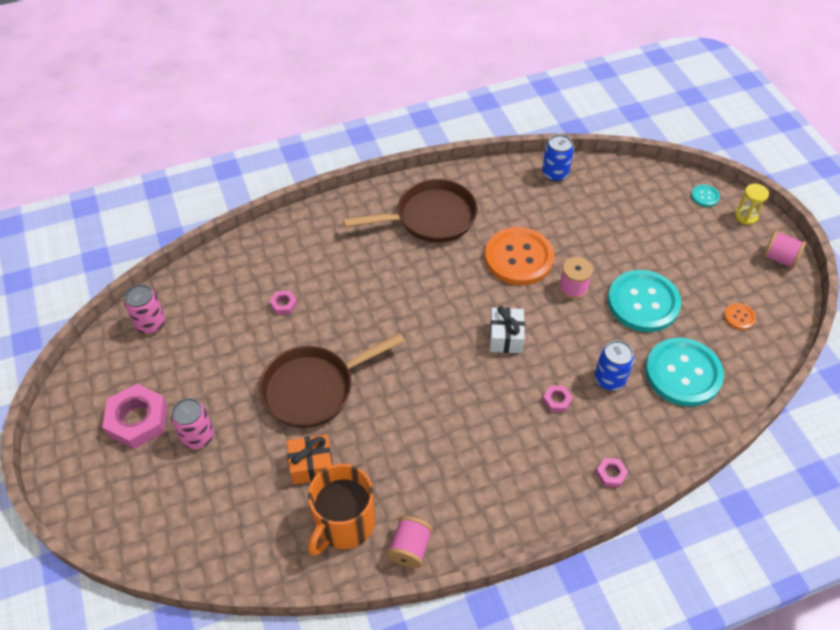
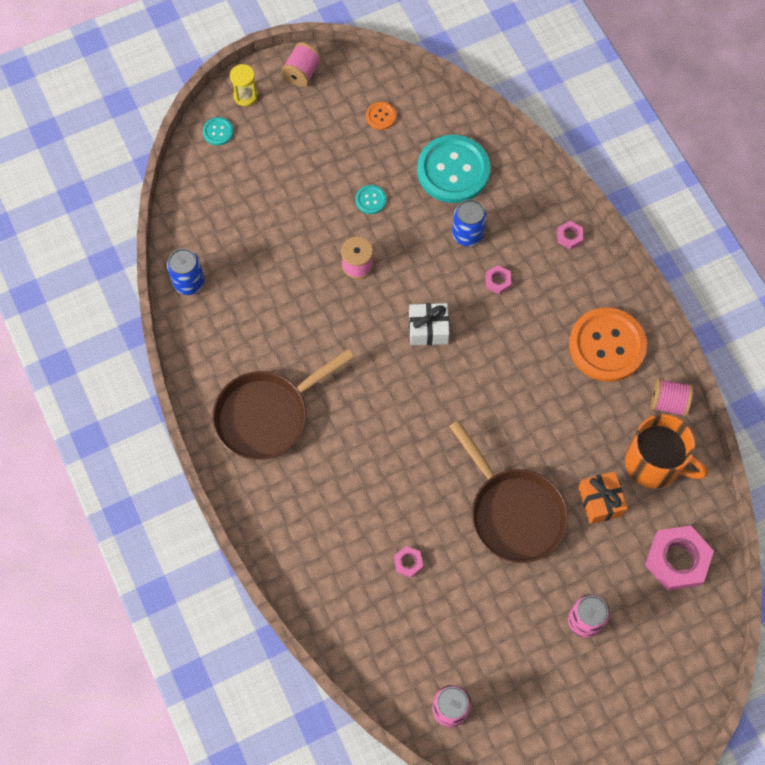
camera: 95 degrees left, 15 degrees up
(138, 420) = (574, 689): pink nut -> pink nut (677, 560)
(430, 218) = (267, 415): brown pan -> brown pan turned 105 degrees counterclockwise
(518, 258) = (320, 319): orange button -> orange button (607, 346)
(643, 302) = (371, 200): turquoise button -> turquoise button, size x0.42

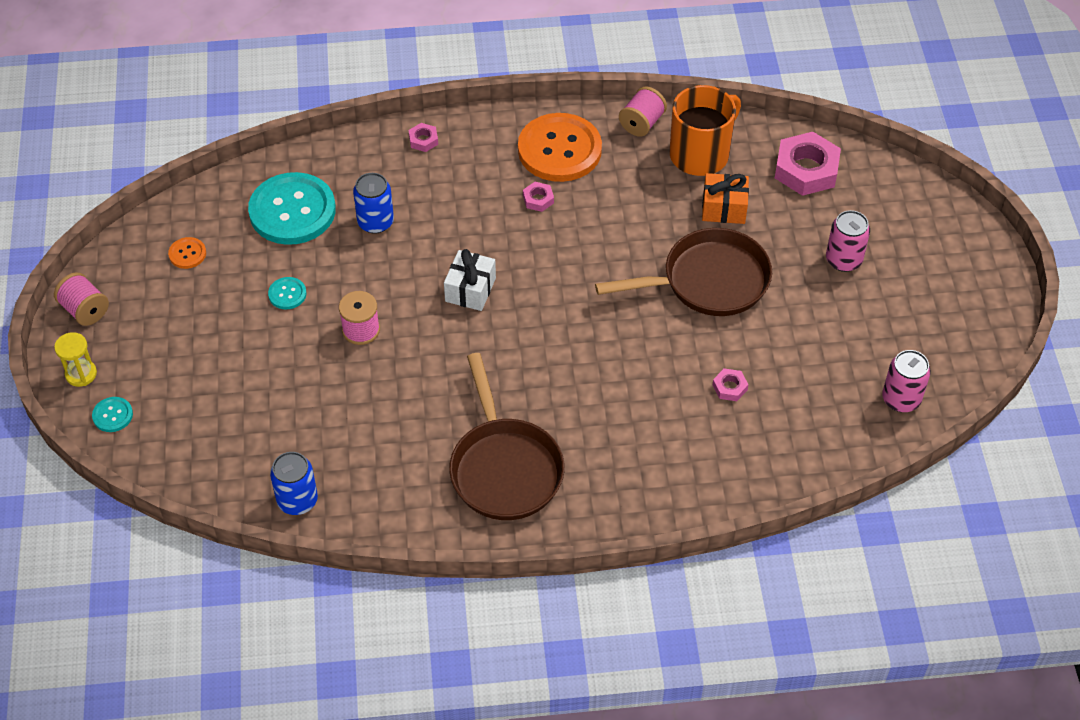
camera: 70 degrees left, 15 degrees down
(498, 281) = (444, 214): pink nut -> pink nut (538, 199)

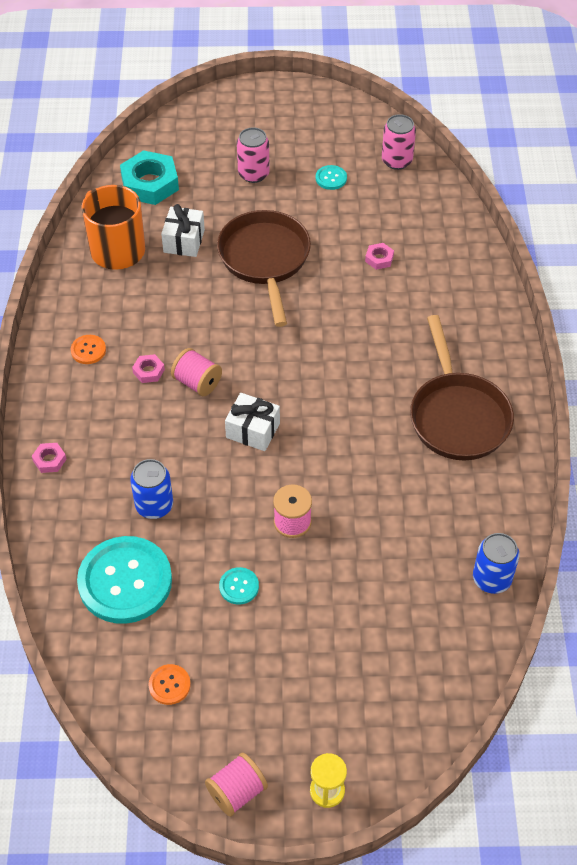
camera: 85 degrees left, 0 degrees up
(112, 415) = (384, 754): turquoise button -> turquoise button (331, 178)
(504, 468) = (457, 416): brown pan -> brown pan turned 90 degrees clockwise
(559, 150) = (88, 350): orange button -> orange button, size x0.42
(642, 123) = (68, 286): pink spool -> pink spool (197, 382)
(724, 208) = (184, 241): orange gift -> white gift
(806, 170) = (150, 183): pink nut -> turquoise nut

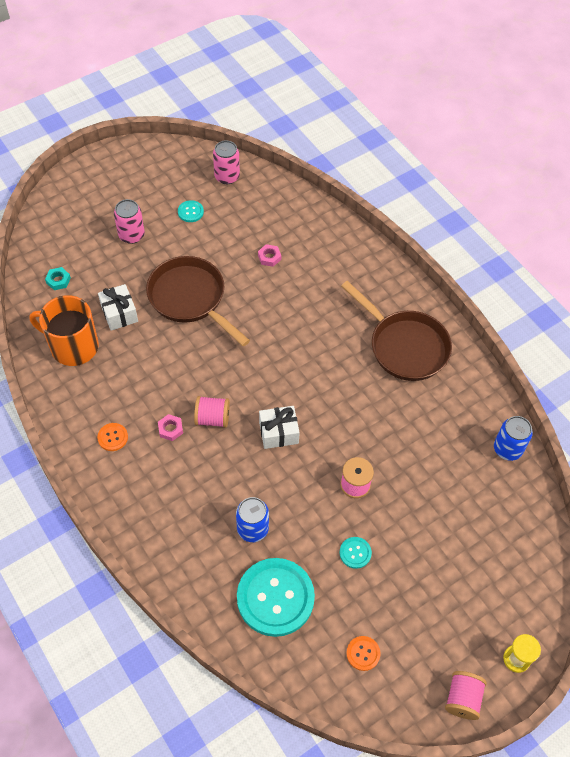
camera: 35 degrees left, 5 degrees up
(49, 460) = (150, 539): pink nut -> none
(150, 183) = (58, 280): turquoise nut -> turquoise nut, size x0.47

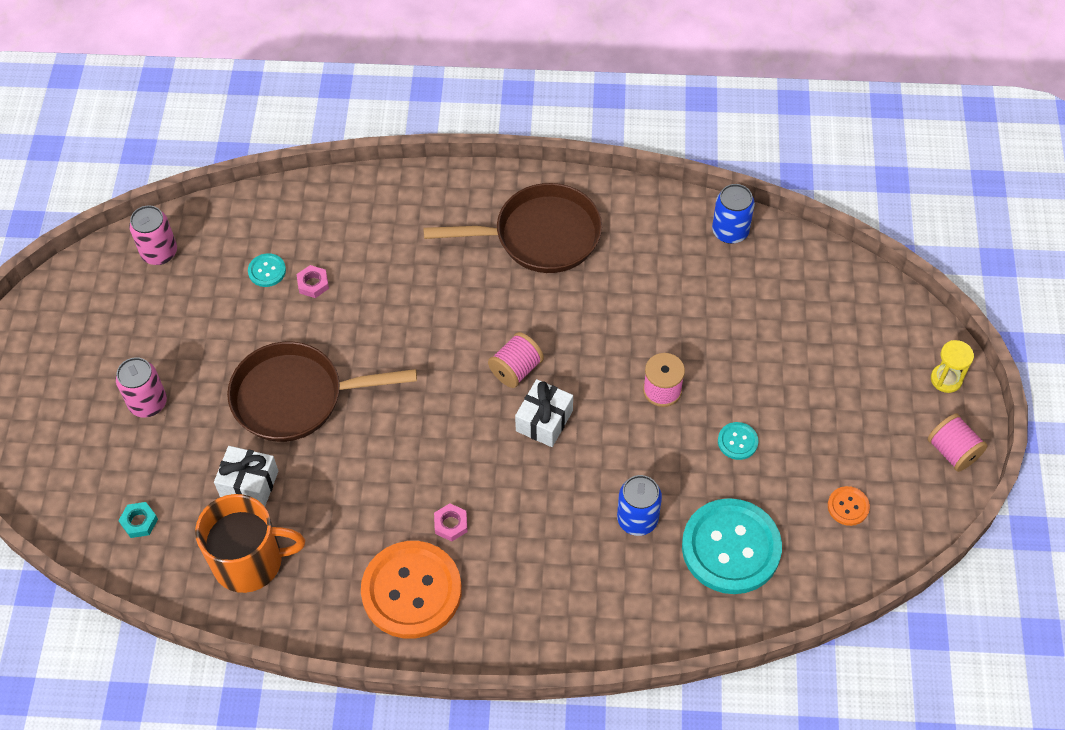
camera: 50 degrees left, 0 degrees up
(73, 346) = (250, 561): orange mug -> orange mug turned 150 degrees counterclockwise
(113, 437) = (411, 591): orange button -> orange button, size x2.36
(190, 212) = (174, 321): turquoise button -> turquoise button (267, 271)
(212, 418) = (473, 473): pink spool -> pink spool (516, 369)

